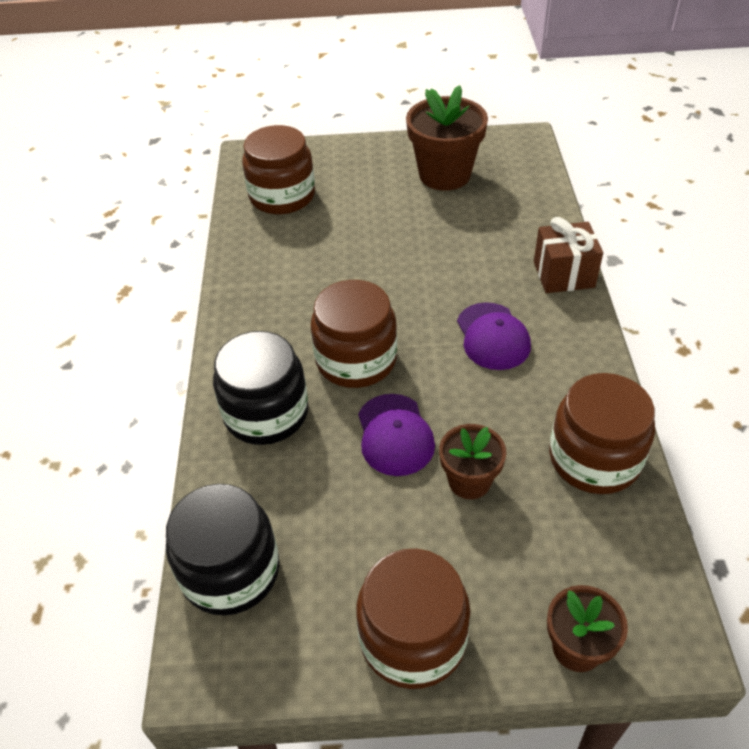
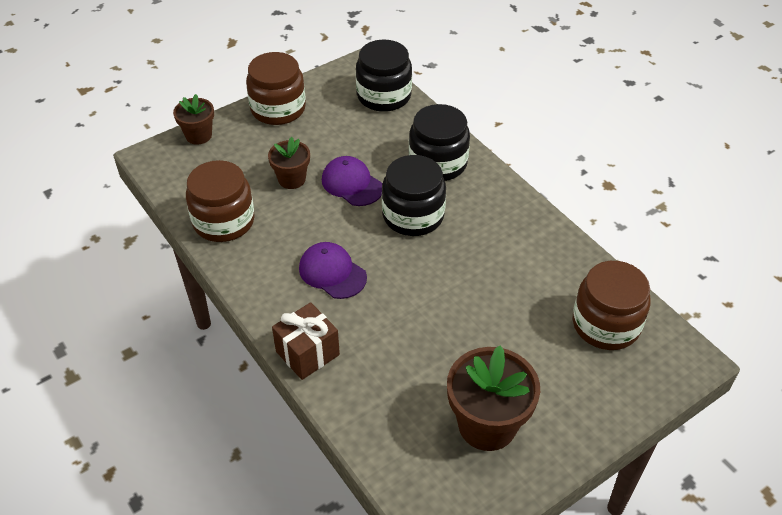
camera: 145 degrees right, 0 degrees up
(356, 360) = (413, 215): brown jar -> black jar

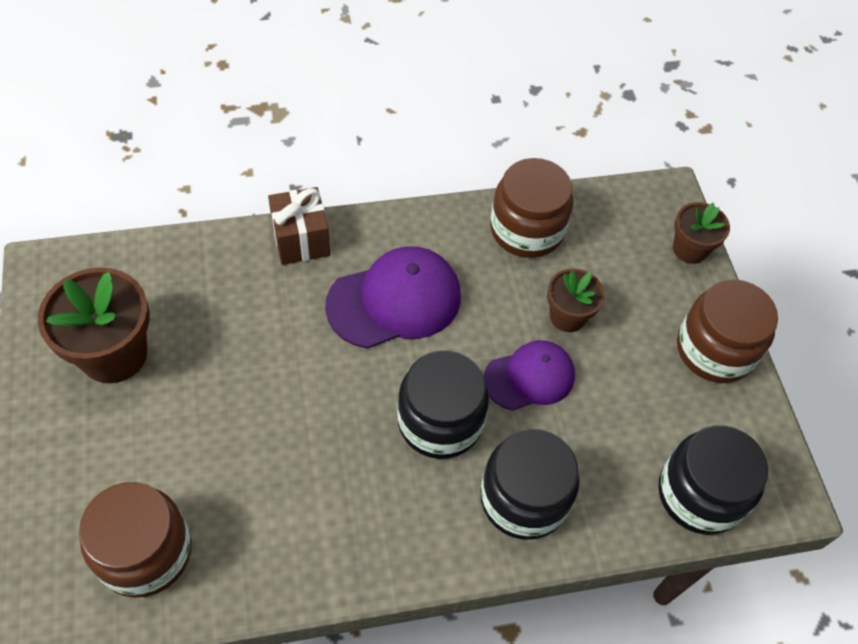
camera: 110 degrees right, 10 degrees up
(332, 272) = (394, 300): purple cap -> purple cap, size x1.53

